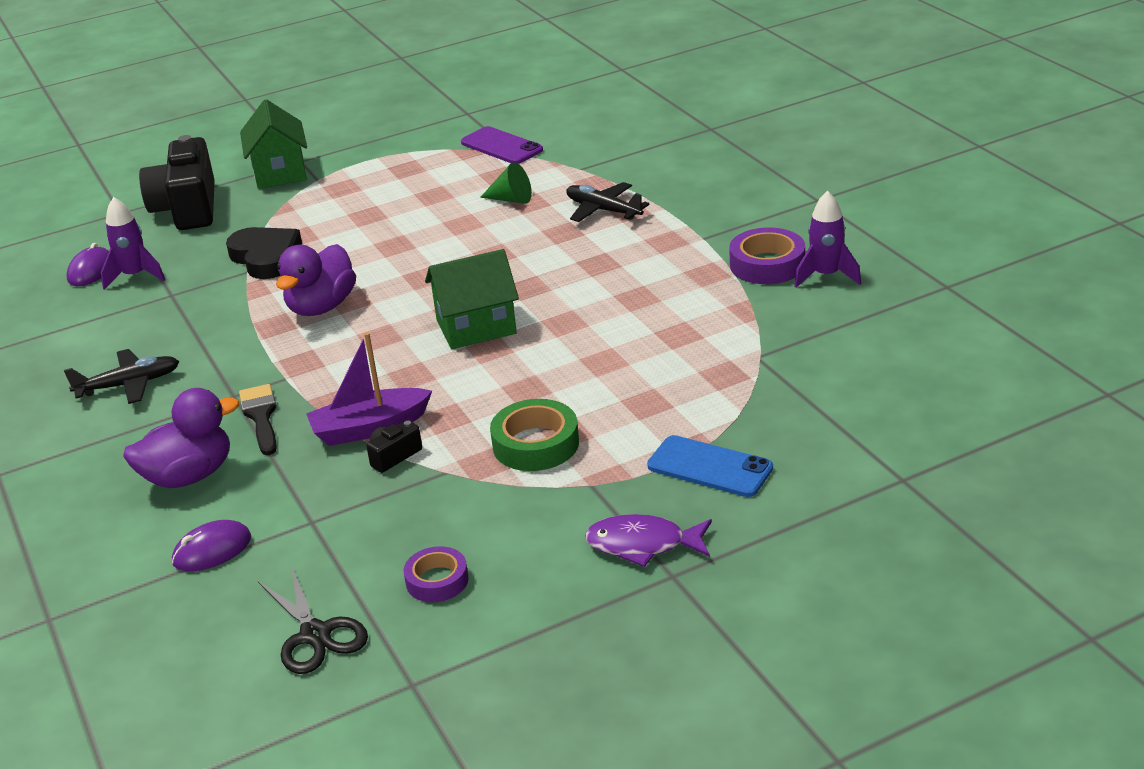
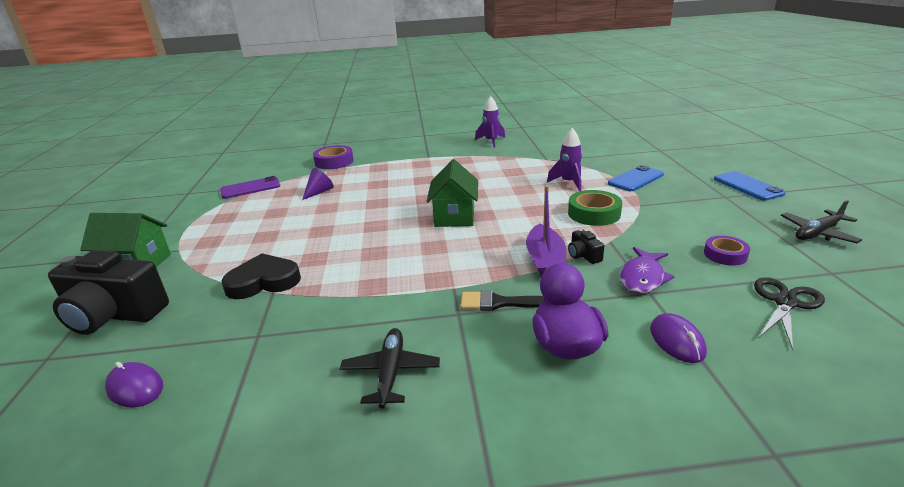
camera: 70 degrees left, 5 degrees down
(135, 276) = (192, 356): purple rocket -> purple rocket (568, 183)
(315, 634) = (785, 302): black scissors -> black scissors turned 45 degrees counterclockwise
(321, 307) = (369, 264): purple duck -> none
(511, 199) = (319, 192): green cone -> purple cone
(603, 210) = (368, 173): black plane -> black plane (817, 233)
(643, 545) = (698, 199): purple fish -> purple fish (642, 277)
(740, 602) = (747, 186): none -> blue phone
(767, 264) = (469, 149): purple tape -> purple tape (334, 162)

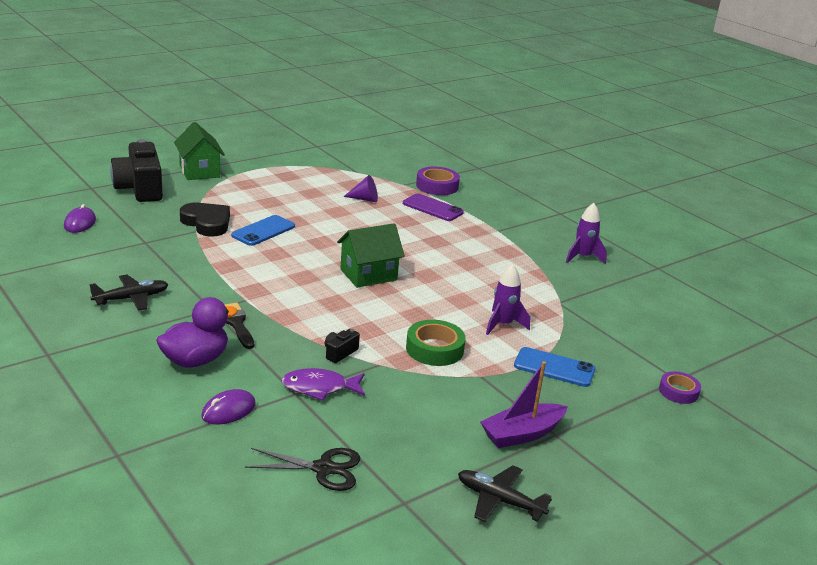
camera: 55 degrees right, 0 degrees up
(250, 188) = (347, 167): purple phone -> purple phone (432, 208)
(545, 261) = (316, 334): purple boat -> purple boat (522, 434)
(725, 255) = (398, 434): purple tape -> purple tape (678, 392)
(747, 186) = (606, 452): blue phone -> blue phone (263, 231)

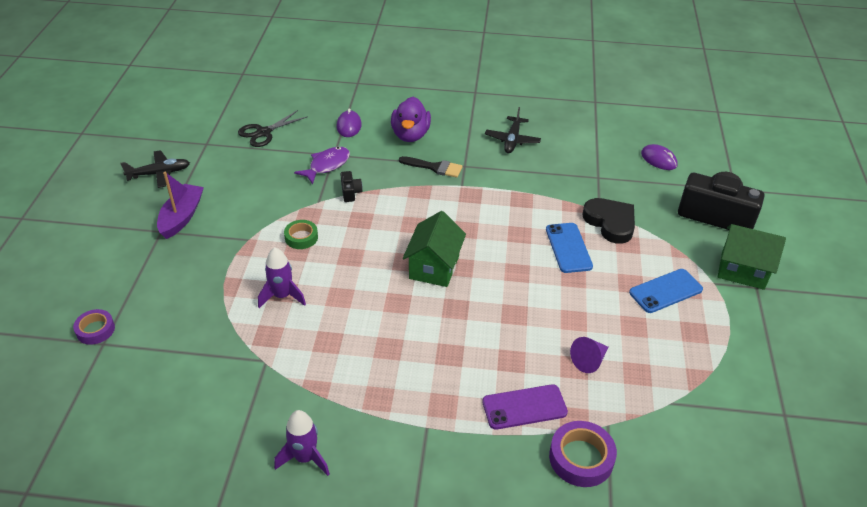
camera: 135 degrees right, 15 degrees up
(207, 223) = (610, 223): black heart -> black heart turned 120 degrees counterclockwise
(434, 349) = (301, 237): green tape -> green tape, size x0.65
(554, 367) = (206, 283): blue phone -> blue phone (665, 291)

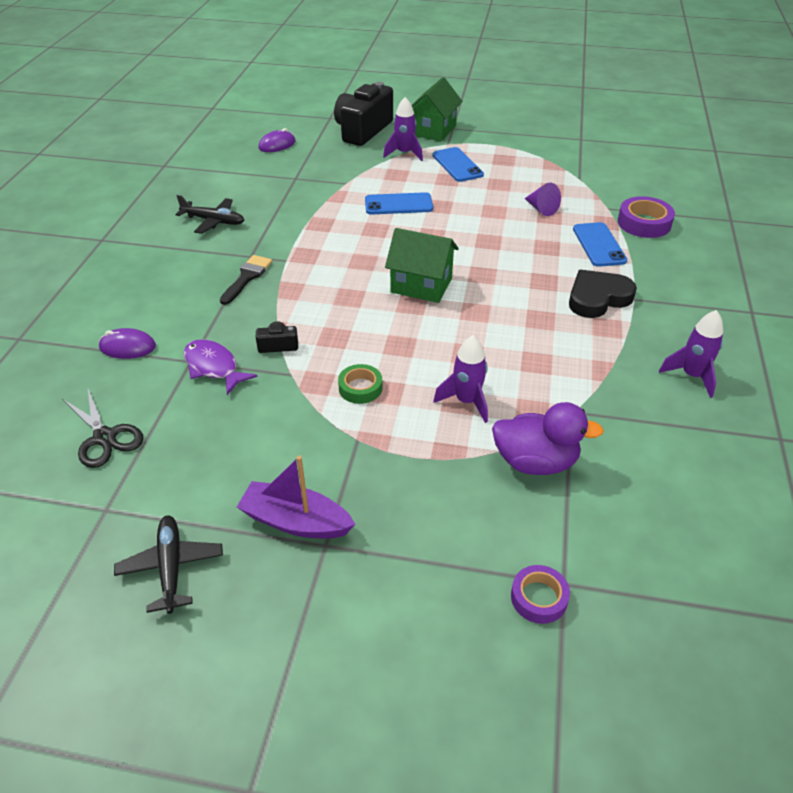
camera: 85 degrees left, 0 degrees up
(410, 135) = (173, 293): purple duck -> purple duck (535, 462)
(524, 407) = (599, 245): purple phone -> blue phone
(610, 223) = (365, 179): black heart -> black heart (598, 298)
(675, 248) = (404, 154): none -> purple rocket

